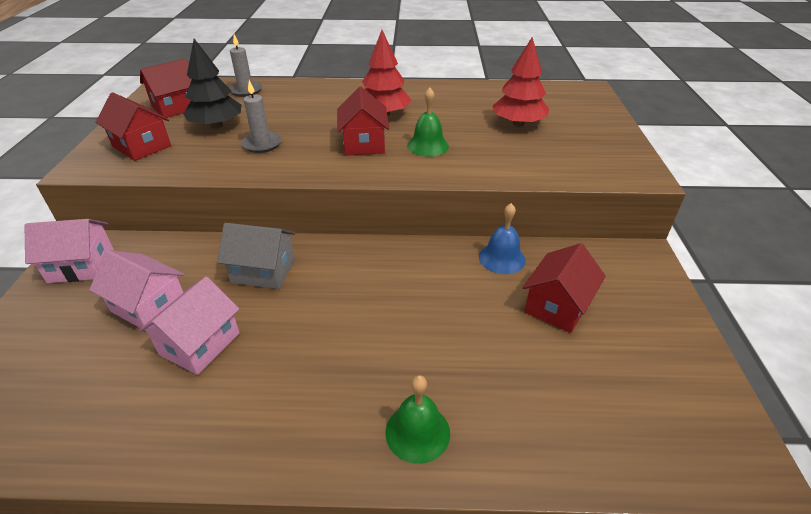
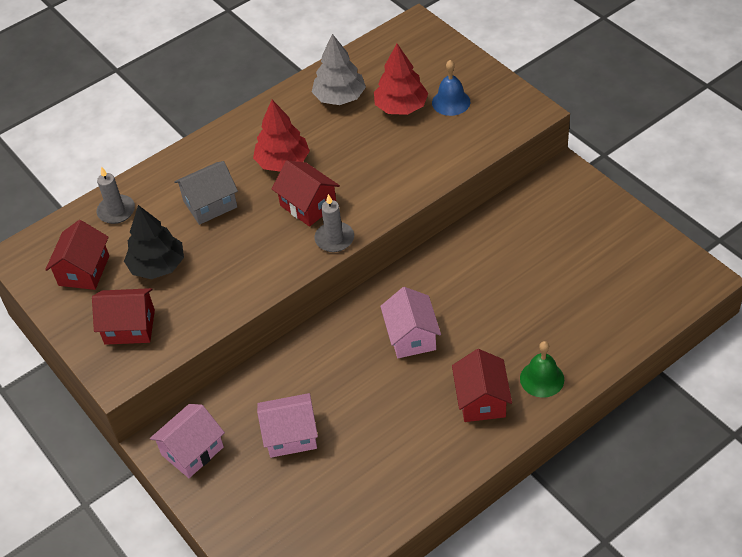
camera: 35 degrees left, 10 degrees up
(200, 344) = (361, 429): pink house -> pink house (411, 336)
(262, 144) = (228, 259): grey candle -> grey candle (334, 239)
(263, 271) = (332, 358): grey house -> grey house (210, 204)
(428, 146) = (359, 176): green bell -> none
(476, 100) = (339, 97): none -> grey tree
(502, 258) = (479, 236): blue bell -> blue bell (451, 102)
(557, 306) = (544, 249): red house -> red house (481, 400)

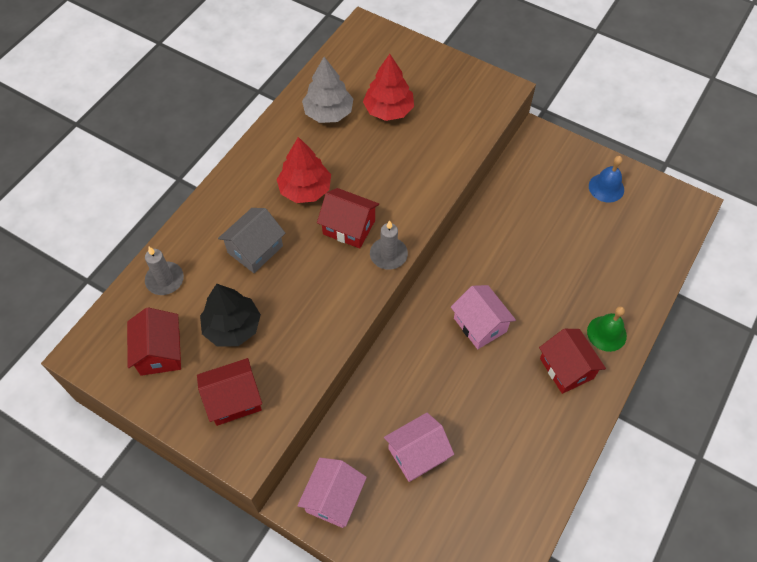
camera: 25 degrees left, 10 degrees up
(451, 102) = (430, 95): blue bell -> blue bell (606, 187)

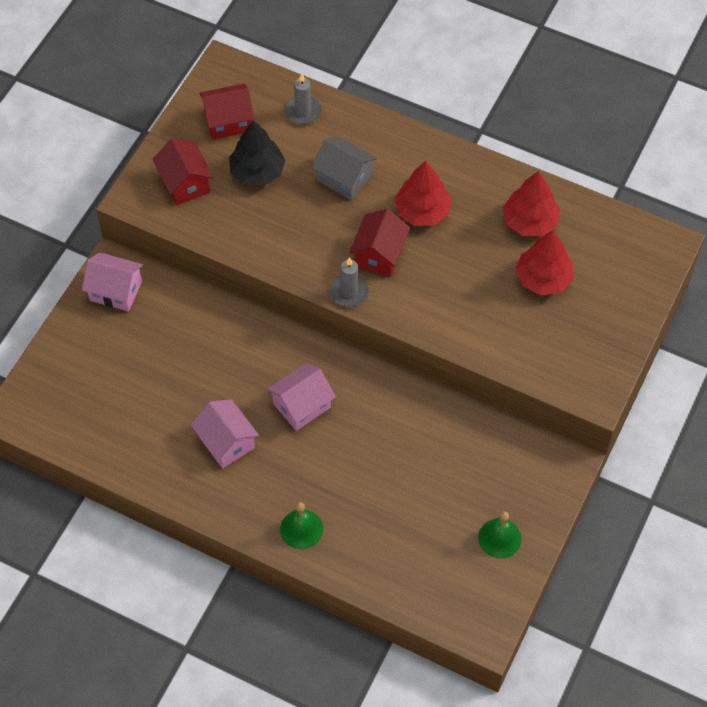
camera: 85 degrees right, 0 degrees up
(328, 112) = (530, 221): grey tree -> red tree
(417, 454) = (159, 355): pink house -> pink house (226, 442)
(566, 368) = (257, 487): red house -> none
(606, 187) = (499, 538): blue bell -> green bell

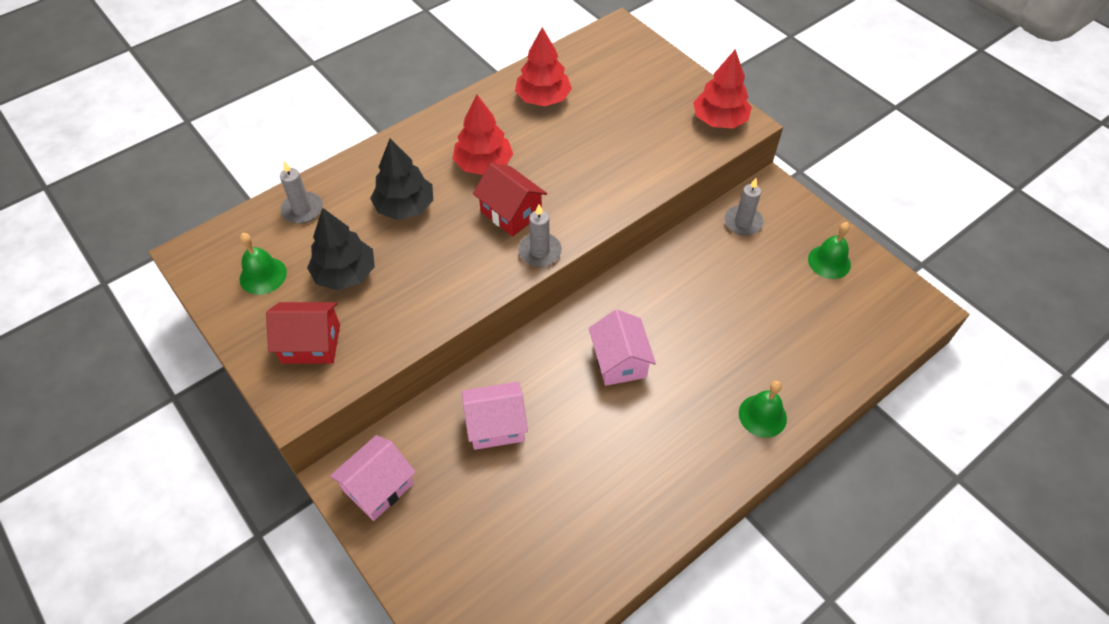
camera: 65 degrees left, 5 degrees down
(226, 442) = (630, 446): pink house -> pink house (496, 425)
(228, 121) = (263, 275): red house -> green bell
(344, 178) = (405, 206): grey house -> black tree
(508, 451) = (743, 222): none -> grey candle
(543, 278) = (607, 111): red tree -> red tree (719, 120)

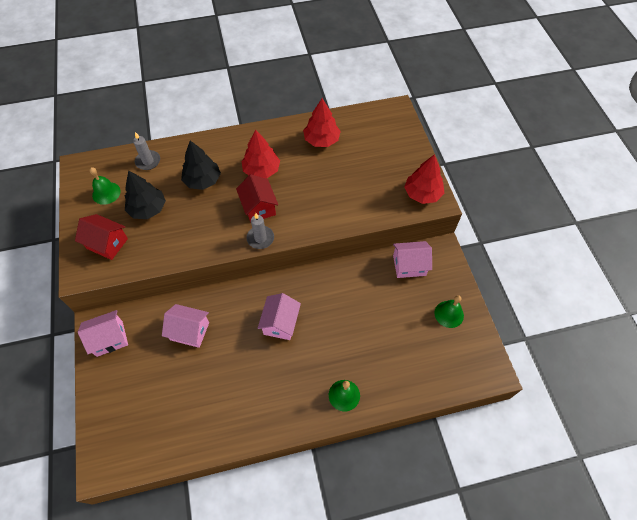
camera: 25 degrees right, 5 degrees up
(743, 222) = (409, 265): grey candle -> pink house

